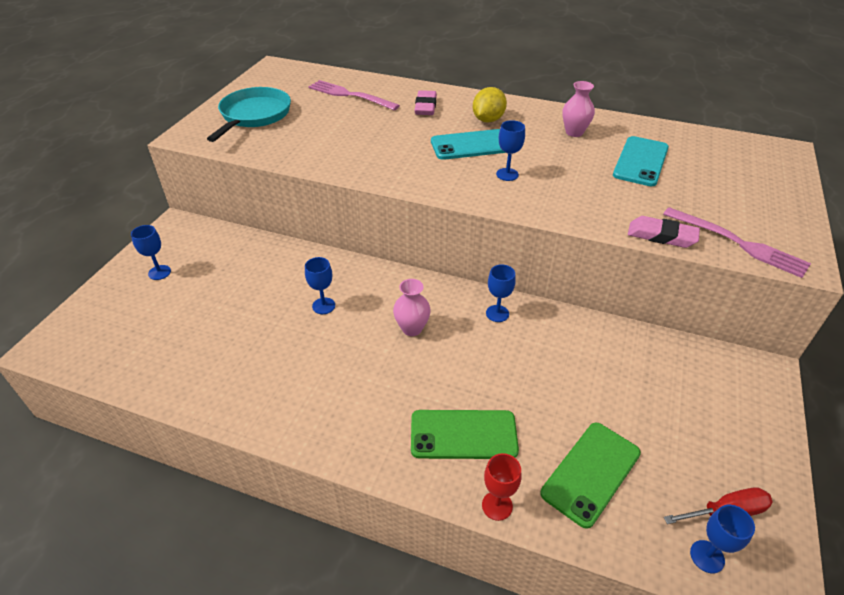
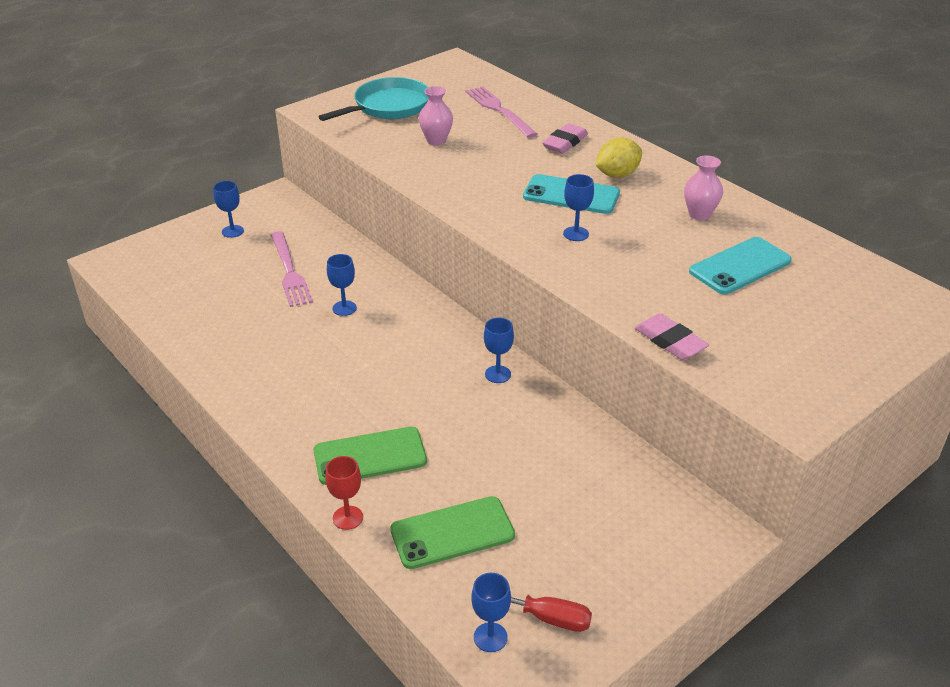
camera: 30 degrees right, 5 degrees down
(412, 328) = (405, 356): pink vase -> pink vase (436, 141)
(463, 435) = (370, 456): green phone -> green phone turned 45 degrees counterclockwise
(739, 244) = (748, 378): pink fork -> pink fork (290, 272)

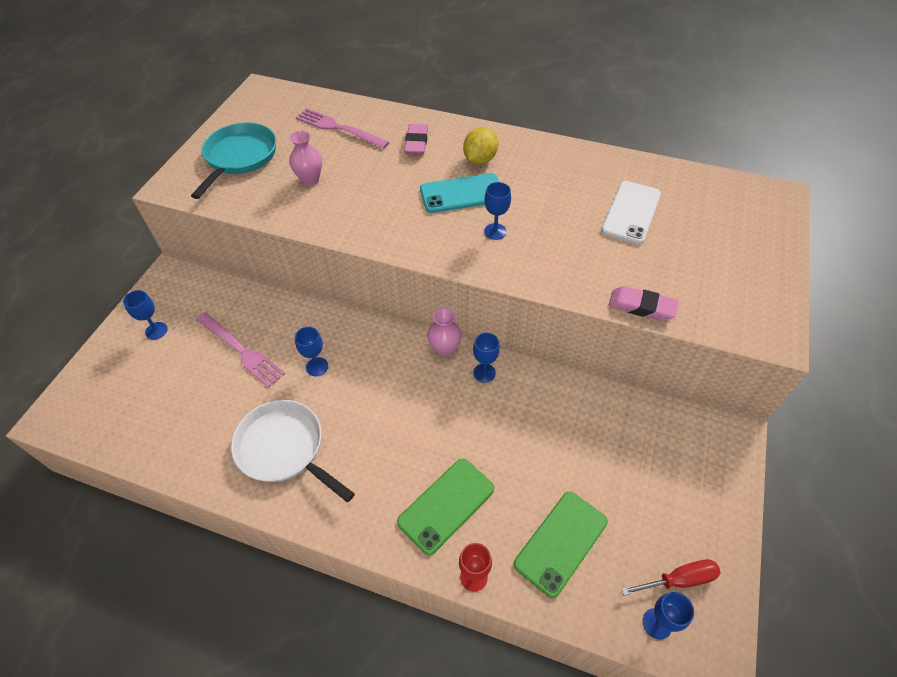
camera: 30 degrees left, 15 degrees up
(266, 355) = (284, 448): none -> white pan
(699, 214) = (567, 175): pink vase -> pink vase (444, 348)
(740, 266) = (631, 212): turquoise phone -> white phone

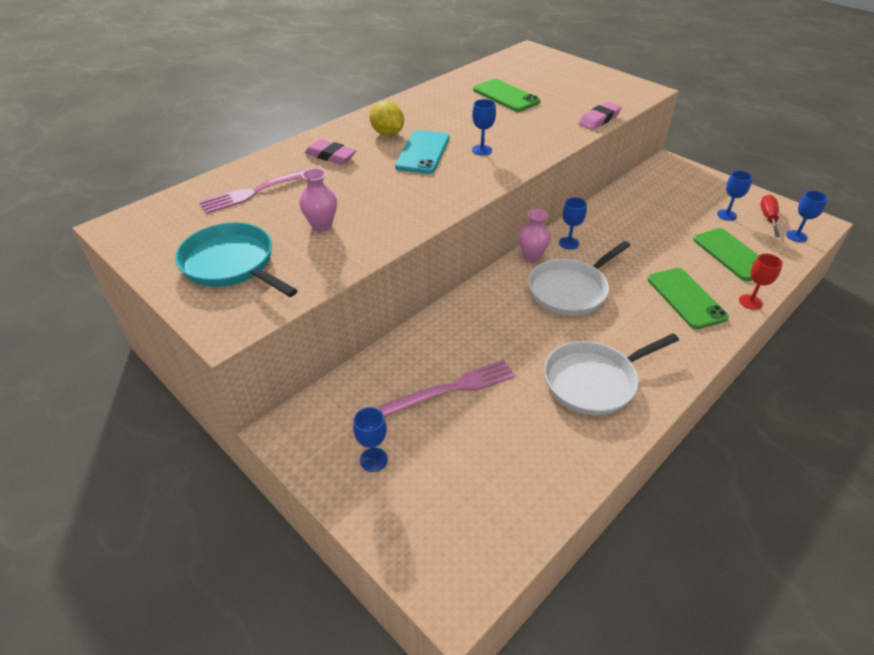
camera: 65 degrees left, 10 degrees down
(317, 367) = (507, 337): blue goblet -> blue goblet (726, 215)
(406, 395) = (570, 290): none -> white pan
(631, 212) = (506, 96): white phone -> green phone

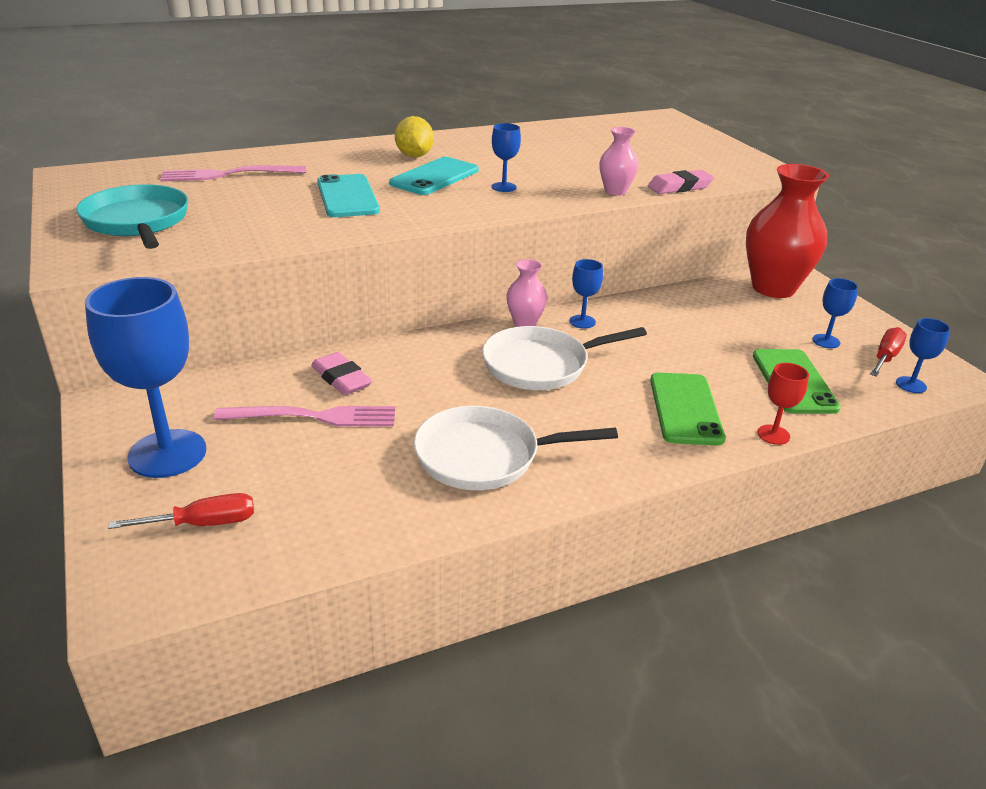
camera: 20 degrees right, 10 degrees down
(321, 225) = (259, 211): pink vase -> pink vase (615, 191)
(330, 156) = (333, 162): pink eraser -> pink eraser (341, 379)
(373, 460) = (167, 453): blue goblet -> blue goblet, size x2.18
(376, 190) = (347, 196): none -> turquoise phone
(453, 511) = (204, 523): none -> red screwdriver
(506, 96) = (587, 149): green phone -> none
(665, 178) = (773, 288): none -> red vase

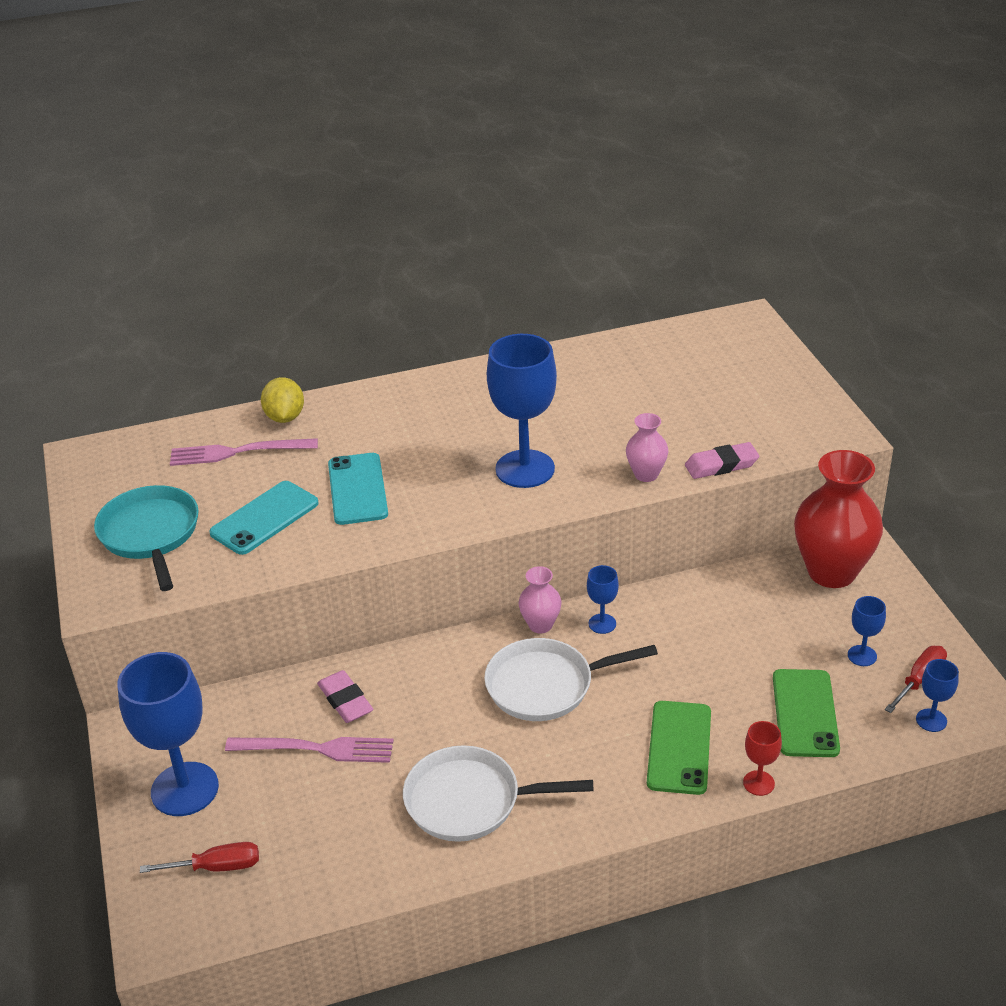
camera: 10 degrees right, 5 degrees up
(414, 156) = (436, 412): yellow lemon -> yellow lemon (285, 417)
(435, 177) = (453, 452): turquoise phone -> turquoise phone (265, 518)
(504, 187) = (525, 469): blue goblet -> blue goblet, size x2.18

